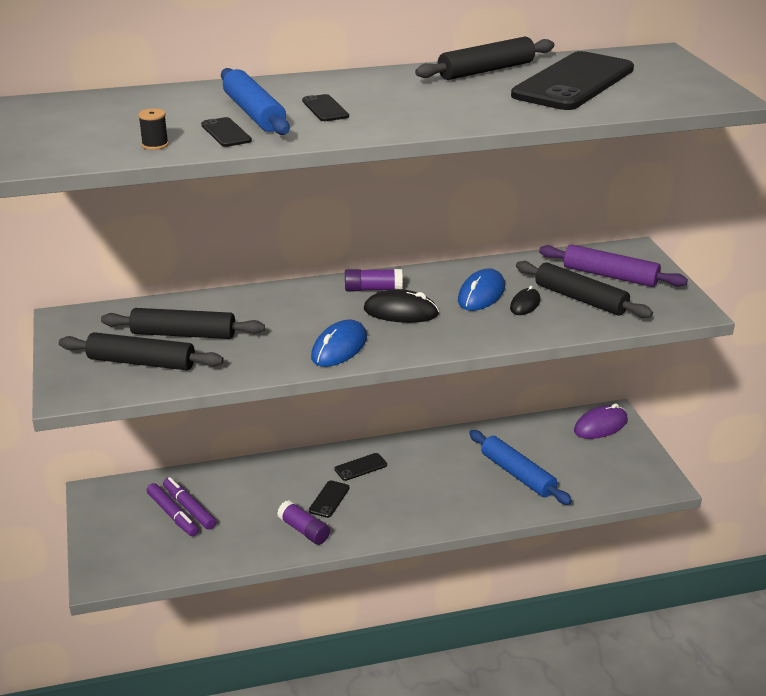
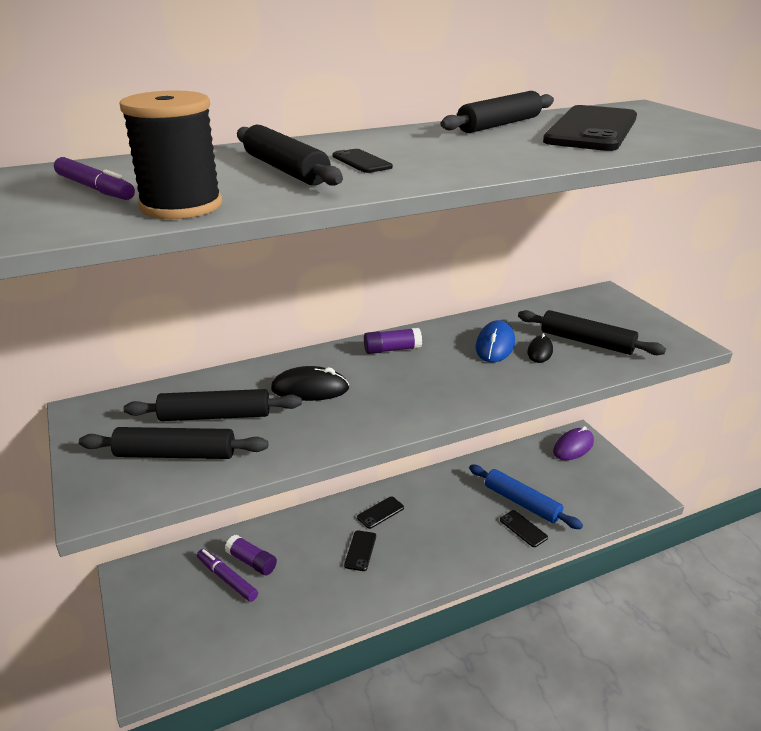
camera: 10 degrees left, 0 degrees up
(155, 145) = (181, 206): black spool -> black spool, size x2.50
(173, 515) = (212, 589): purple marker -> purple marker (95, 189)
(226, 133) = (263, 189): black phone -> black phone (523, 528)
(254, 113) = (285, 170): blue rolling pin -> black rolling pin
(304, 530) = (345, 589): purple glue stick -> purple glue stick (251, 562)
(339, 348) = (382, 415): blue mouse -> none
(401, 312) = (428, 370): black mouse -> black mouse (310, 389)
(610, 276) = (599, 317): purple rolling pin -> none

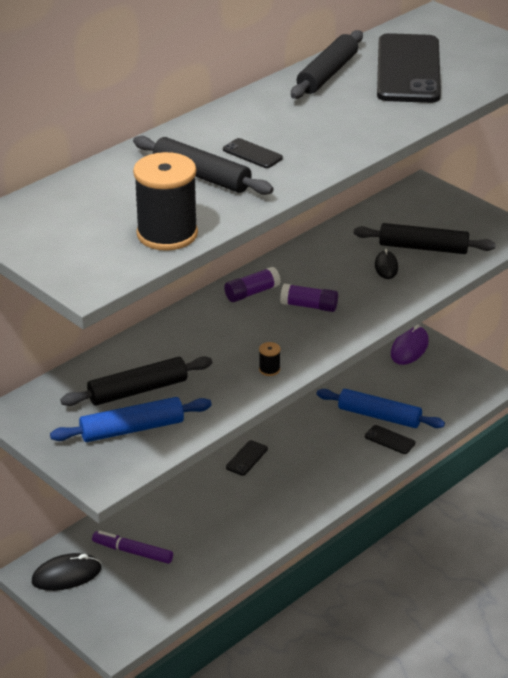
camera: 20 degrees left, 5 degrees up
(95, 189) = (79, 228): purple marker -> none
(176, 454) = (132, 429): black rolling pin -> blue rolling pin
(251, 562) = (146, 532): purple glue stick -> purple glue stick (309, 306)
(310, 389) = (203, 348): black mouse -> black mouse (66, 575)
(360, 550) = (246, 497): black phone -> none
(362, 424) = (269, 369): none -> black spool
(495, 345) = (343, 268): blue mouse -> none

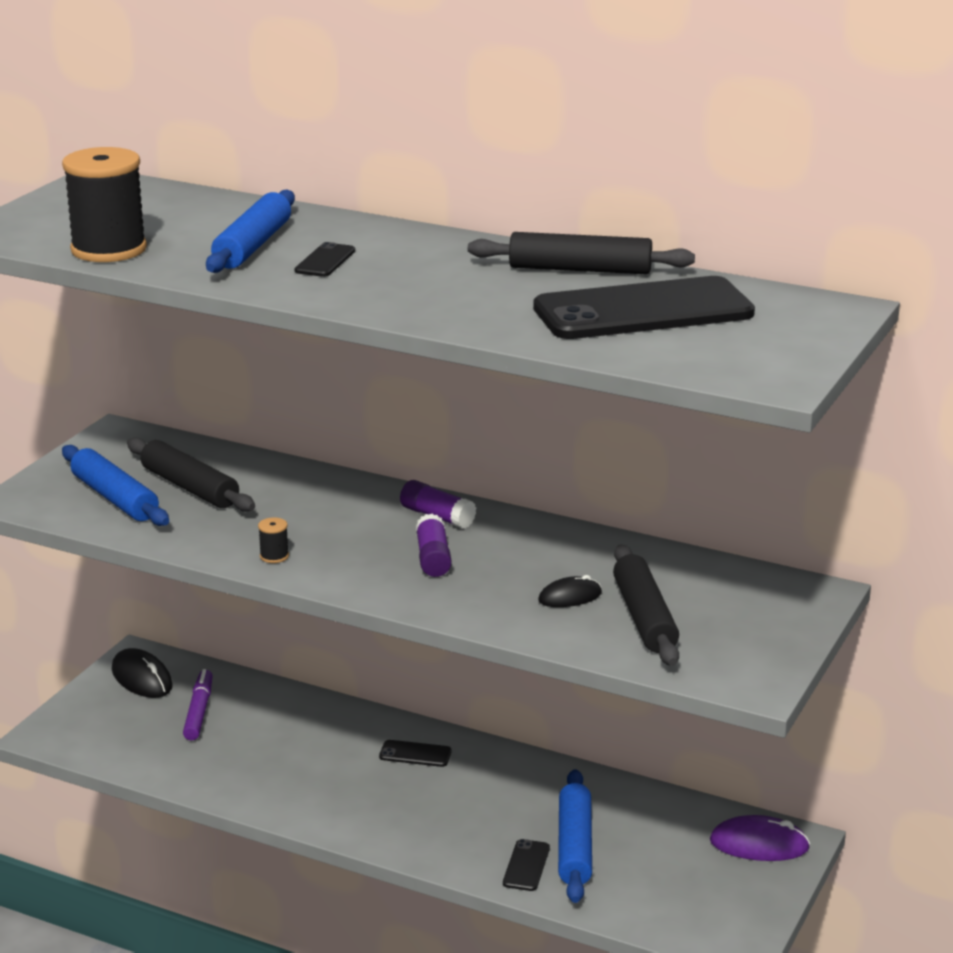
camera: 70 degrees right, 10 degrees down
(201, 176) = (252, 246): black rolling pin -> blue rolling pin

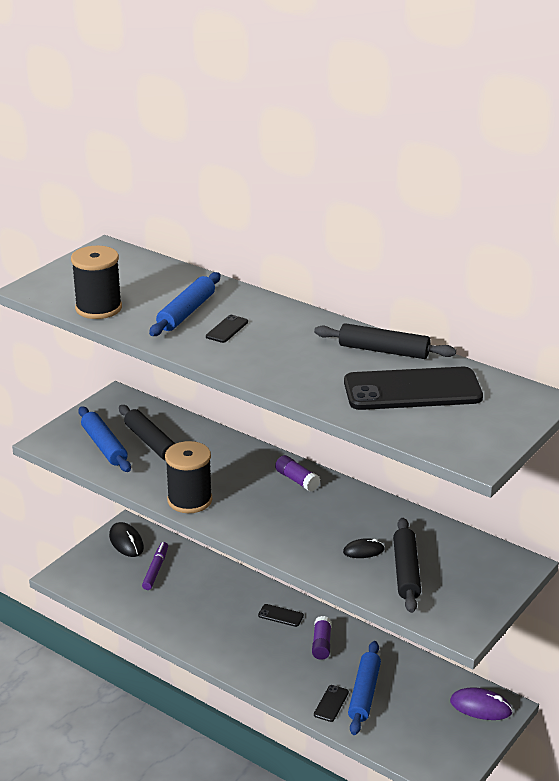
camera: 10 degrees right, 5 degrees up
(274, 556) = (189, 500): black spool -> black spool, size x2.50
(433, 558) = (286, 512): purple glue stick -> purple glue stick (321, 644)

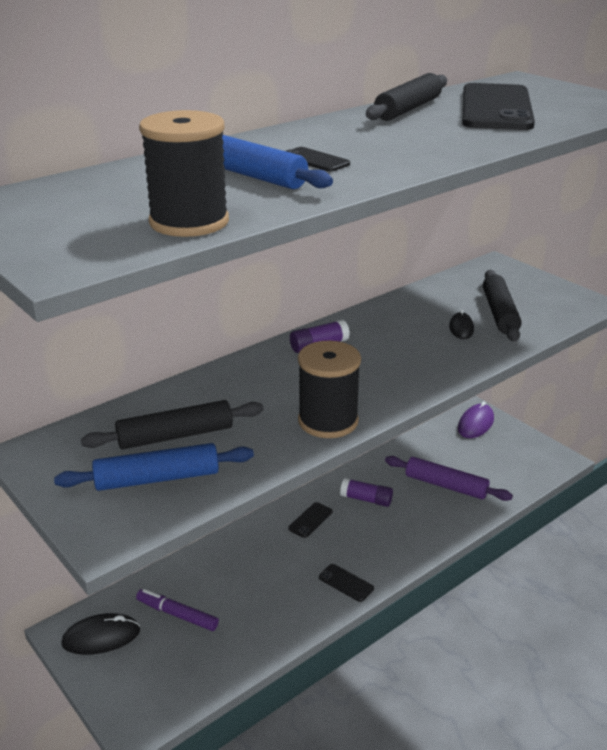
camera: 75 degrees left, 0 degrees up
(331, 703) = (456, 510): black phone -> black phone (346, 583)
(364, 693) = (446, 485): blue rolling pin -> purple rolling pin
(406, 571) = (499, 313): black rolling pin -> black rolling pin turned 75 degrees clockwise

